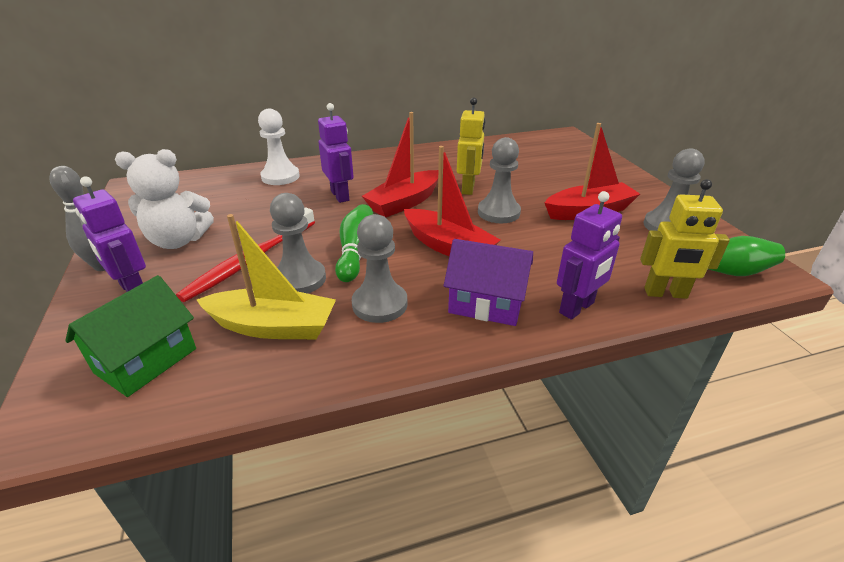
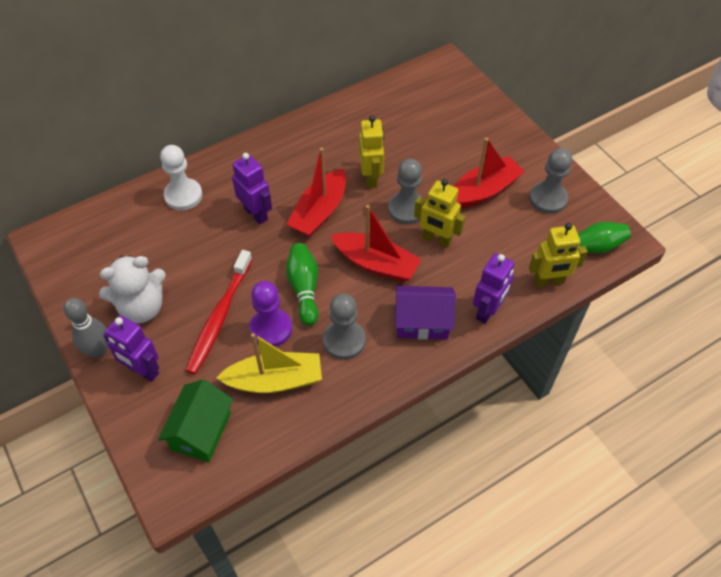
camera: 15 degrees left, 20 degrees up
(300, 279) = (271, 328): grey pawn -> purple pawn
(525, 238) = (436, 239): none -> yellow robot

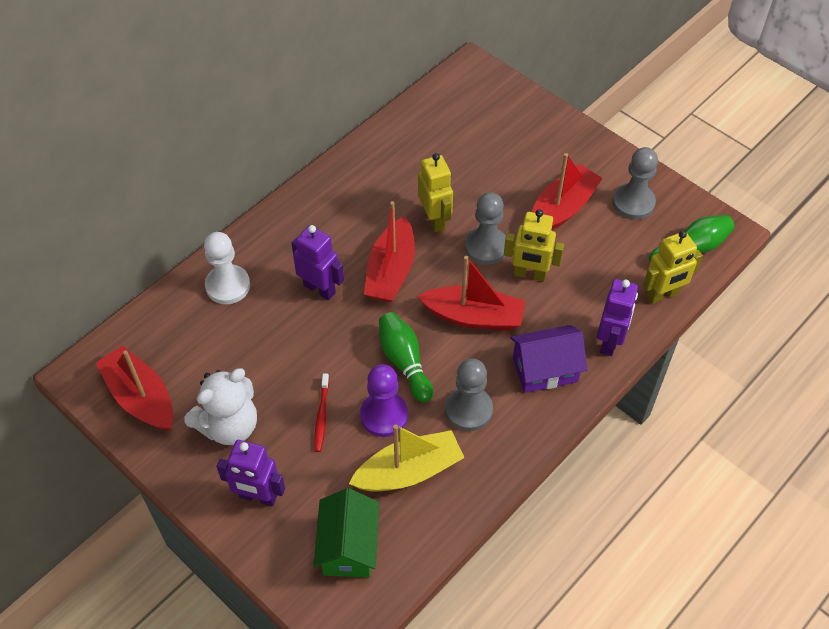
camera: 15 degrees left, 0 degrees up
(81, 268) = (141, 397): none -> red boat
(98, 350) = (198, 486): grey bowling pin -> none
(219, 317) = (321, 416): red toothbrush -> red toothbrush, size x0.52

